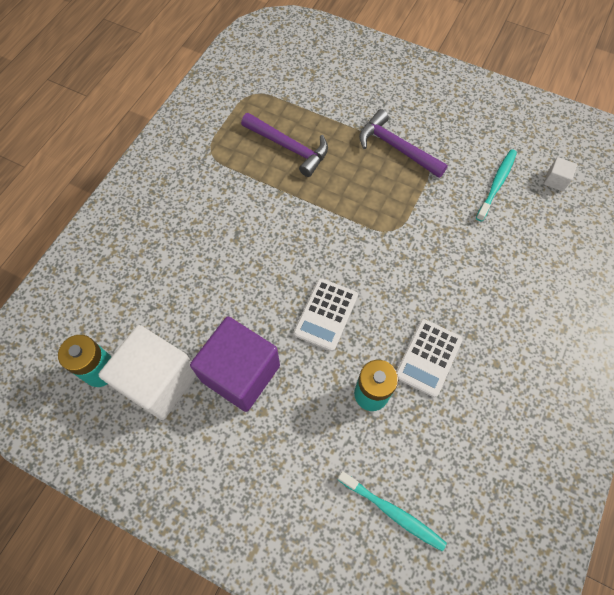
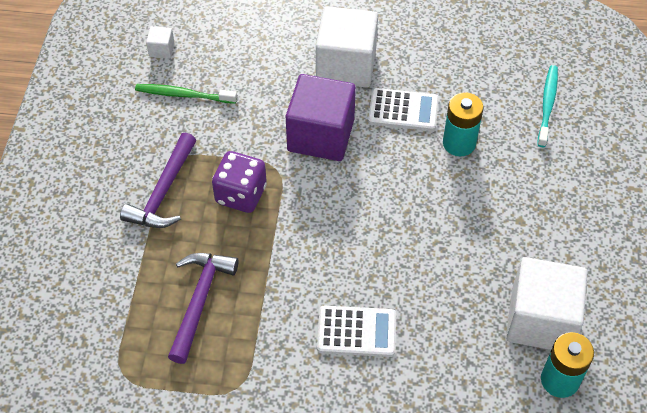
camera: 110 degrees left, 10 degrees down
(240, 373) = (494, 251): purple cube -> purple cube (321, 135)
(326, 314) = (399, 199): white calculator -> white calculator (356, 331)
(375, 197) = (241, 194): none -> purple dice
(497, 184) = (183, 95): turquoise toothbrush -> green toothbrush
(501, 326) = (346, 65): none -> white cube

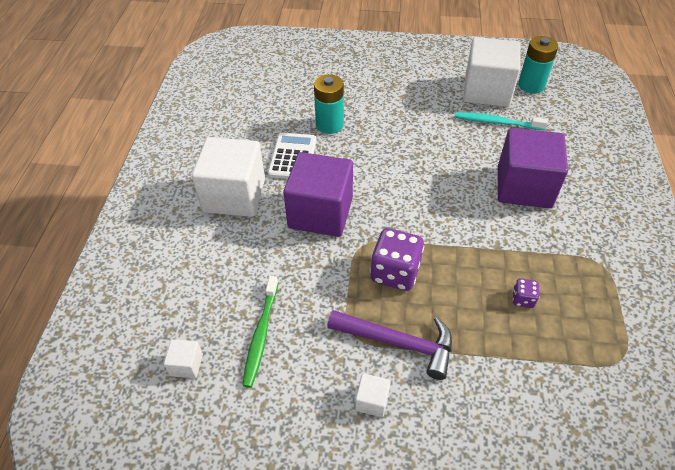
camera: 90 degrees left, 5 degrees down
(112, 170) = (372, 401): none -> white cube
(200, 300) = (523, 299): purple hammer -> purple dice
(356, 331) = (524, 187): white calculator -> purple cube
(547, 104) = (291, 77): turquoise toothbrush -> turquoise toothbrush (496, 122)

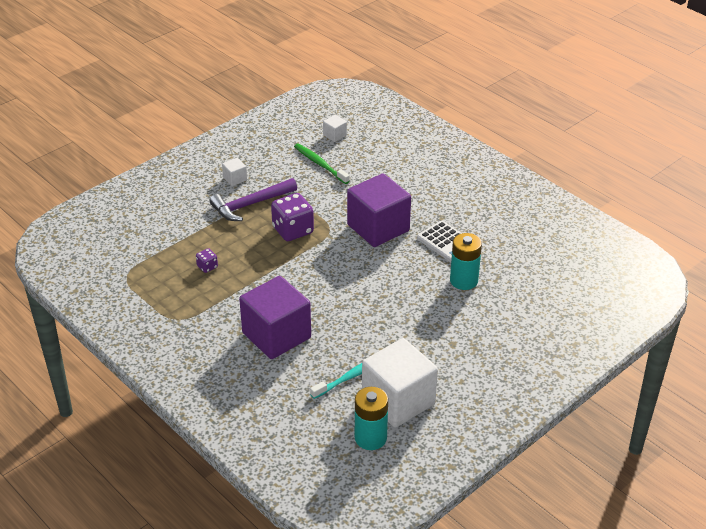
camera: 130 degrees right, 10 degrees down
(234, 195) = (440, 201): white cube -> none

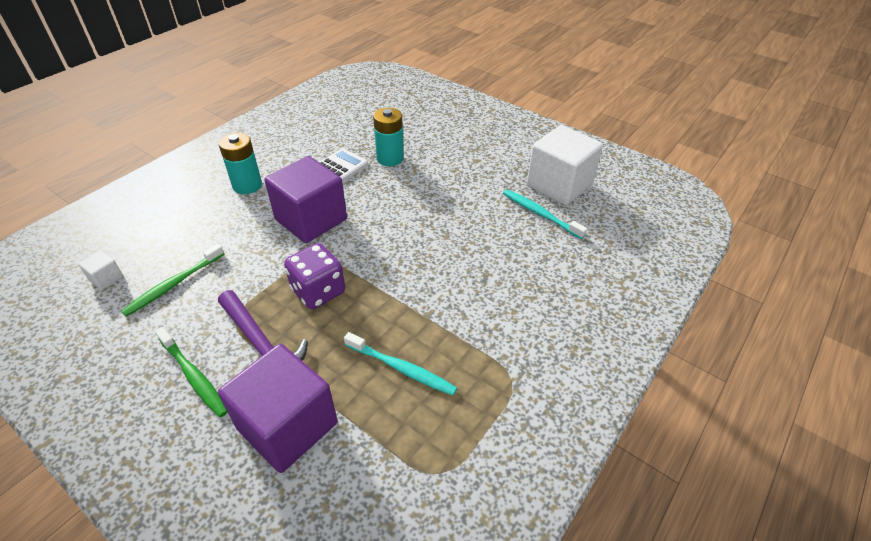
camera: 100 degrees left, 5 degrees up
(207, 267) = (402, 369): purple dice -> turquoise toothbrush
(235, 179) = (194, 376): white cube -> green toothbrush
(276, 335) = (507, 277): purple cube -> purple cube (287, 425)
(370, 438) = (610, 196): turquoise battery -> turquoise battery (247, 185)

